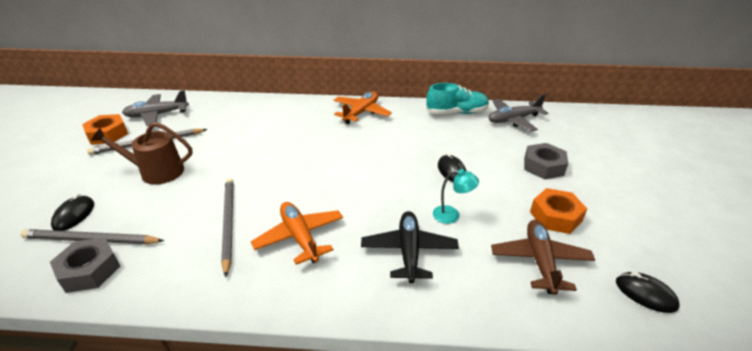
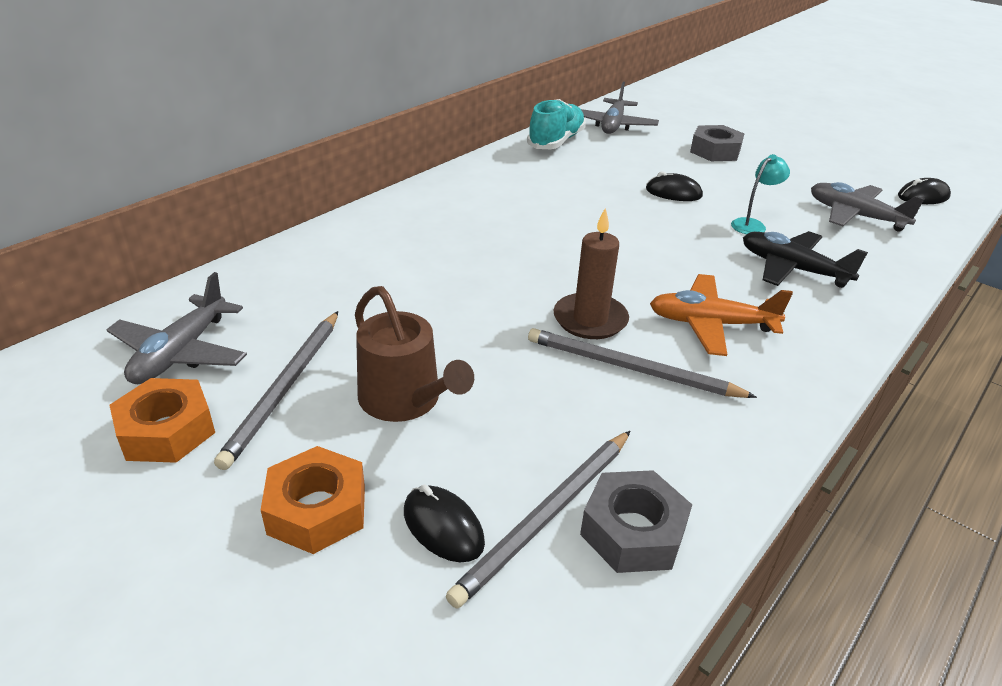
camera: 55 degrees left, 0 degrees up
(157, 172) = (405, 400): brown watering can -> brown watering can turned 75 degrees counterclockwise
(265, 194) = (590, 319): none -> brown candle
(361, 112) = (469, 188): orange plane -> none
(540, 261) = (855, 216): brown plane -> grey plane
(555, 216) = (798, 182): orange nut -> orange nut (317, 510)

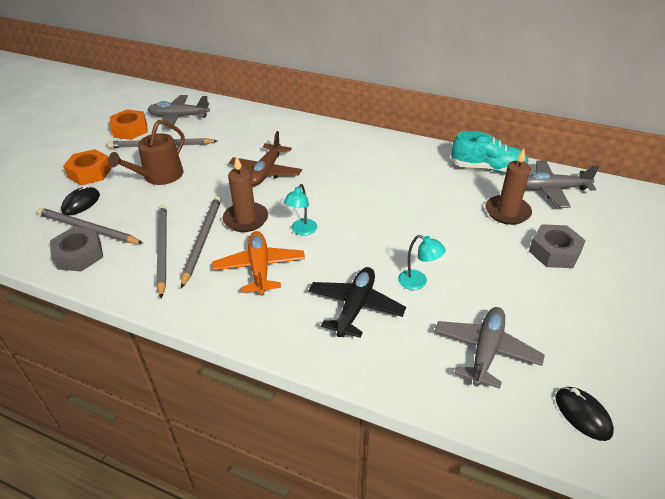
camera: 75 degrees right, 5 degrees up
(468, 282) = (266, 172): none -> brown plane
(635, 278) = (302, 231): none -> turquoise lamp
(643, 153) = (507, 212): none -> brown candle
(644, 415) = (162, 249): none -> grey pencil
(673, 193) = (444, 235): black mouse -> none

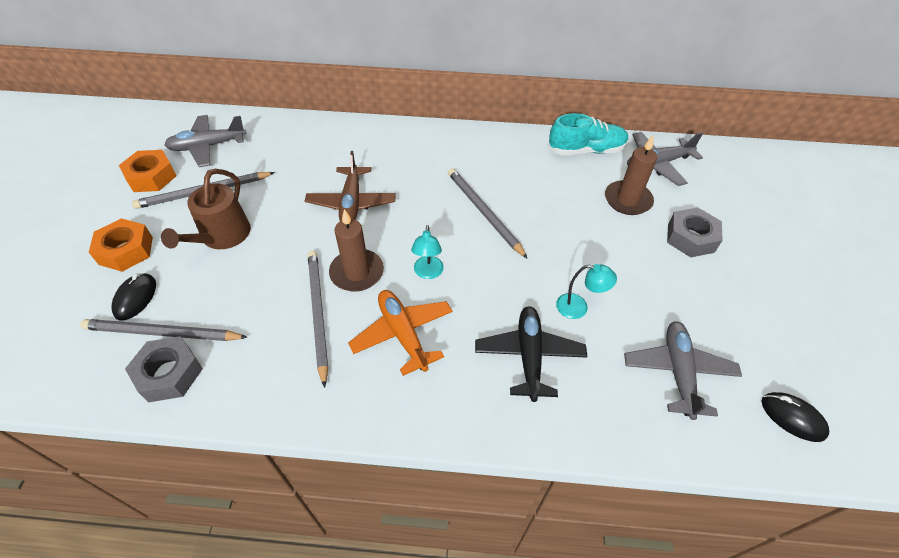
camera: 20 degrees left, 10 degrees up
(162, 249) = (274, 338): grey pencil -> grey pencil (484, 212)

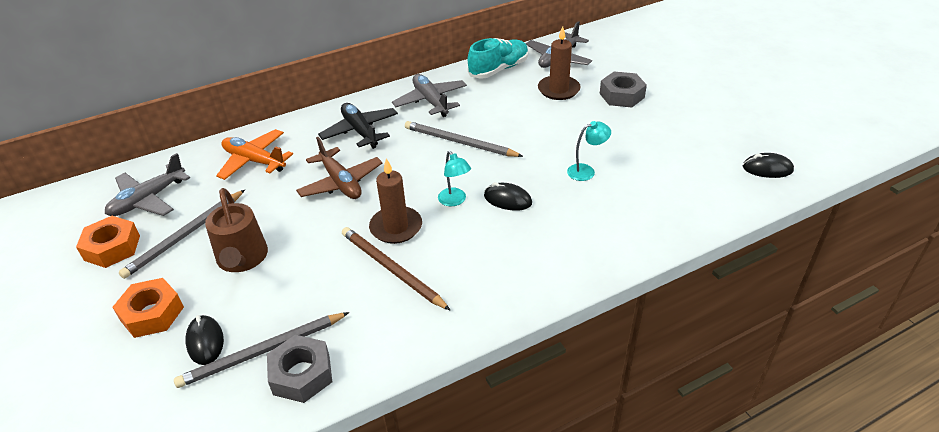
camera: 30 degrees left, 10 degrees down
(318, 313) = (392, 269): grey pencil -> brown pencil
(403, 334) = (475, 248): orange plane -> orange plane (254, 161)
(475, 298) = (507, 199): none -> black mouse
(529, 356) = (580, 216): black plane -> black plane (360, 131)
(678, 372) = (683, 177): grey plane -> grey plane (430, 101)

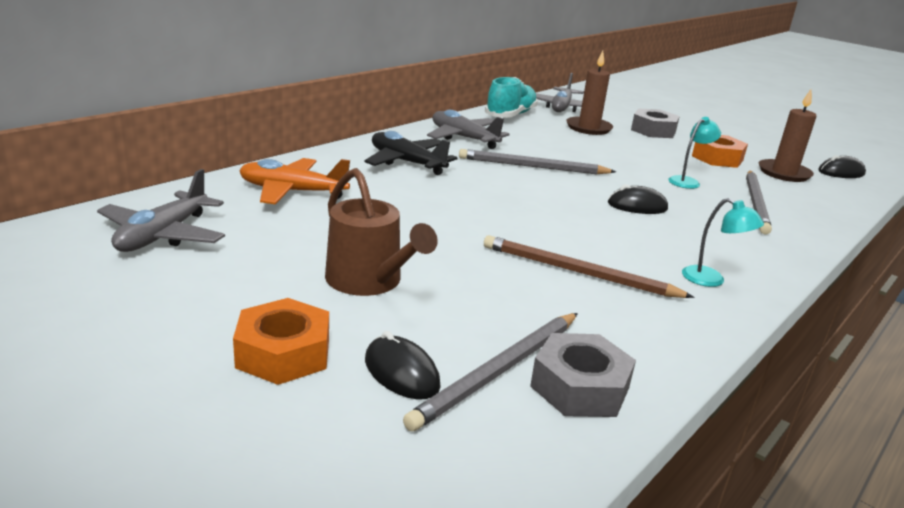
camera: 25 degrees left, 15 degrees down
(112, 248) = (146, 288): orange nut -> orange nut (717, 158)
(185, 235) = (257, 266): grey pencil -> grey pencil (756, 204)
(341, 183) = (429, 204): brown plane -> none
(396, 227) = (540, 236): brown candle -> brown candle (784, 173)
(455, 201) = (582, 210): turquoise lamp -> turquoise lamp (711, 280)

